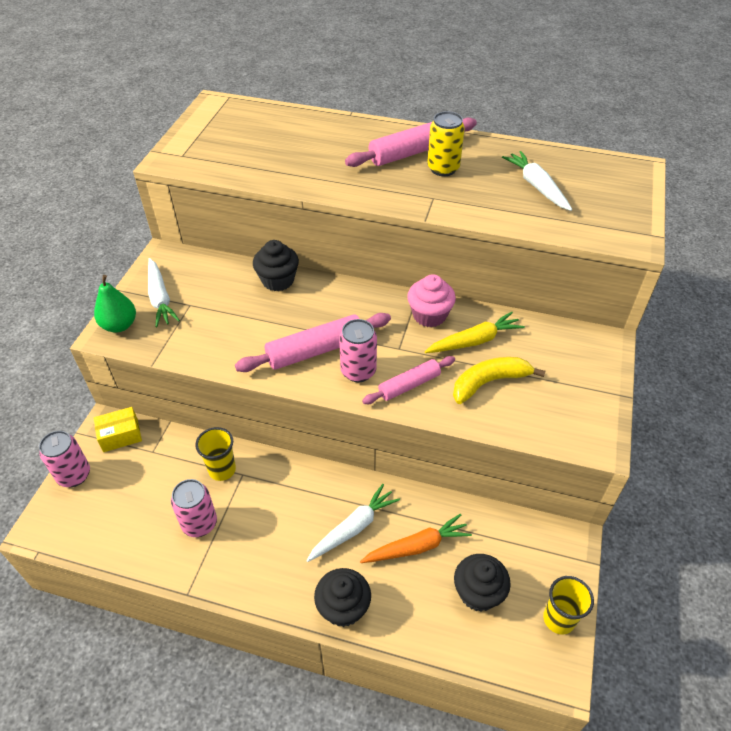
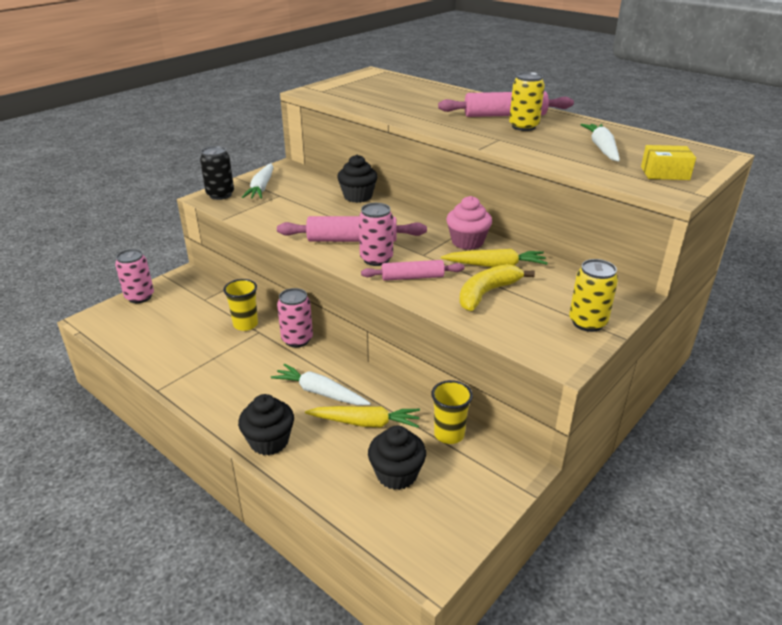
camera: 25 degrees right, 15 degrees down
(119, 325) = (220, 195): green pear -> black can
(120, 435) = (190, 284): yellow box -> yellow box (664, 173)
(199, 523) = (202, 351): pink can -> pink can (297, 339)
(353, 528) = (320, 392): white carrot -> white carrot turned 135 degrees counterclockwise
(417, 546) = (365, 423): orange carrot -> yellow carrot
(489, 382) = (487, 293): yellow banana -> yellow banana turned 45 degrees counterclockwise
(559, 619) = (462, 522): yellow cup -> yellow cup (449, 434)
(593, 389) = (587, 322): none -> yellow can

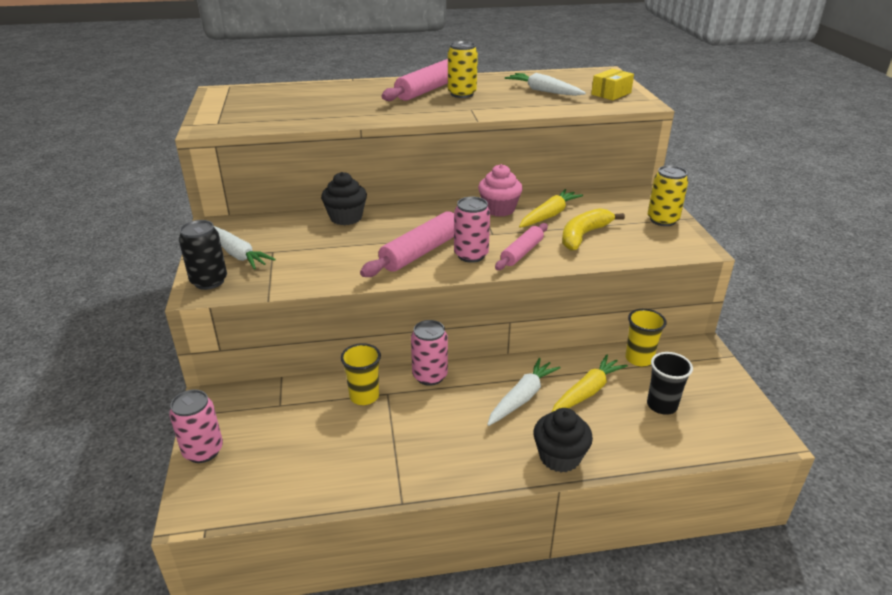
camera: 50 degrees left, 0 degrees up
(320, 392) = (522, 397): white carrot -> white carrot turned 150 degrees clockwise
(396, 474) = (661, 405): black cupcake -> black cup
(487, 293) = (583, 235): yellow banana -> yellow banana turned 45 degrees clockwise

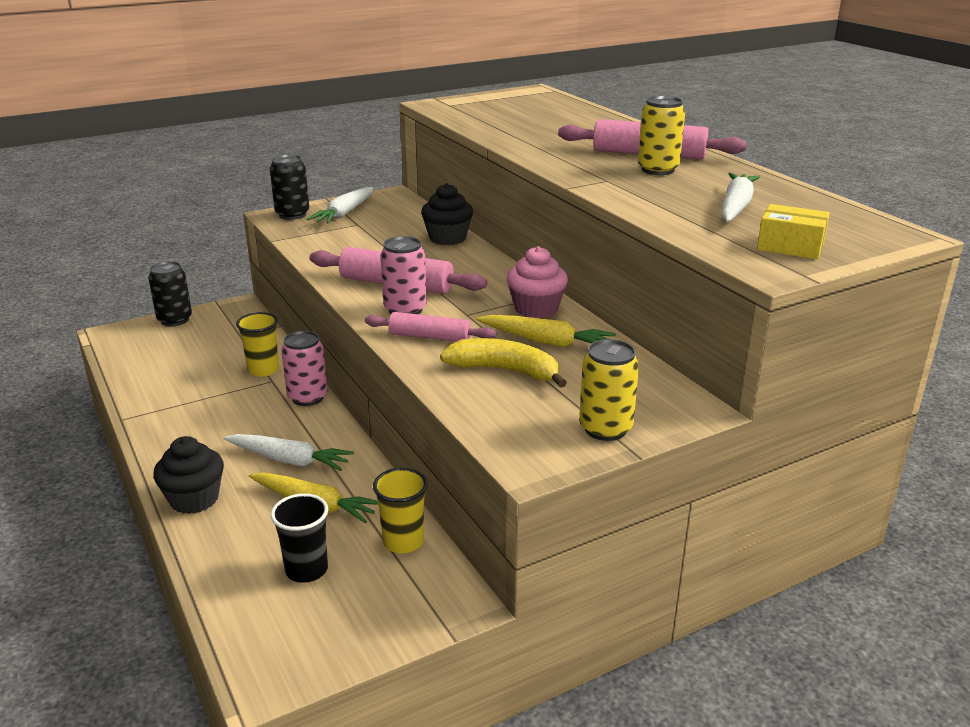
camera: 70 degrees right, 5 degrees down
(203, 451) = (175, 320): pink can -> black can

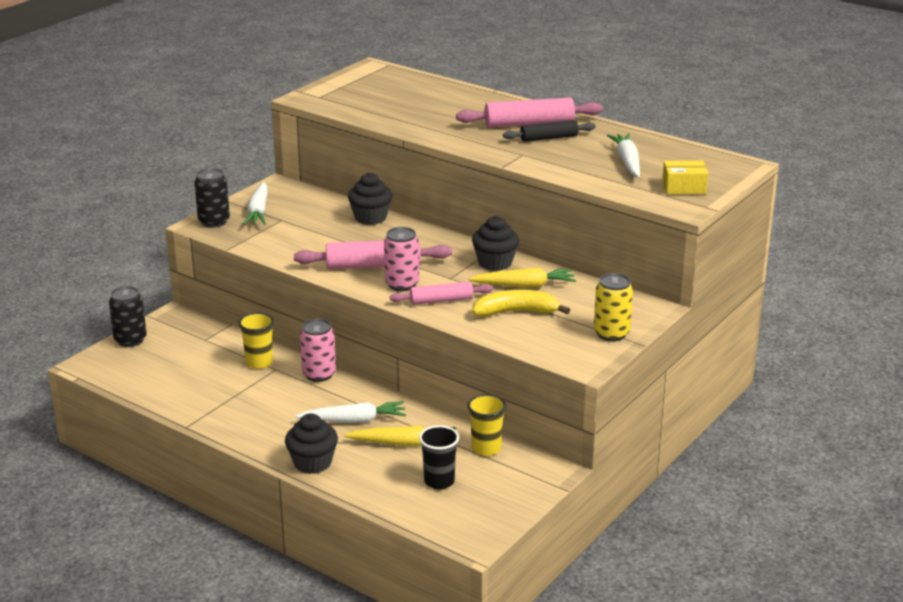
camera: 25 degrees left, 0 degrees up
(536, 309) = (495, 263): pink cupcake -> black cupcake
(658, 170) = (549, 138): yellow can -> black rolling pin

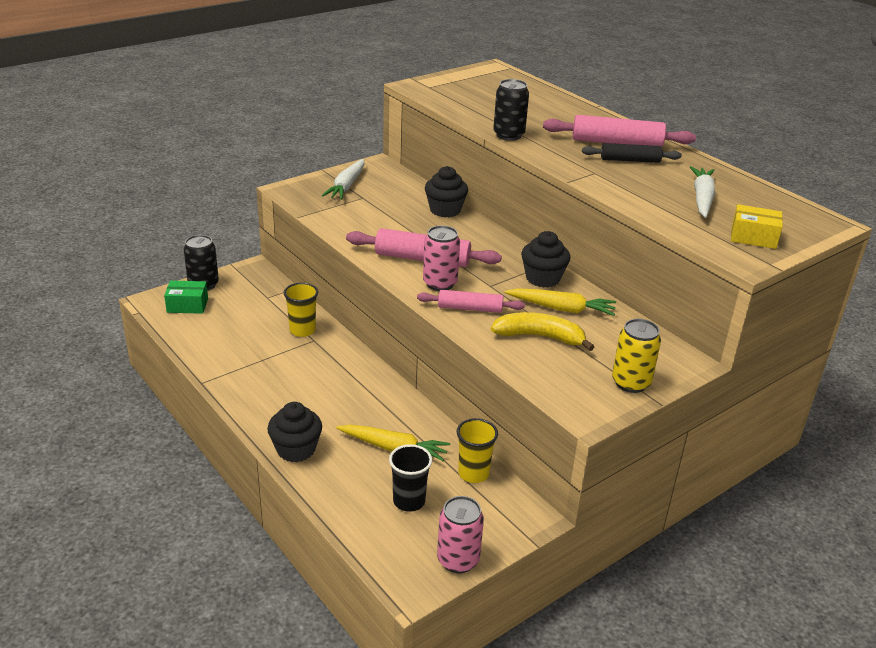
camera: 15 degrees right, 5 degrees up
(126, 362) = (187, 305): none -> green box
(214, 222) = (302, 189): black can -> black can (508, 135)
(319, 374) = (350, 354): pink can -> pink can (458, 560)
(353, 420) = (358, 411): white carrot -> none

